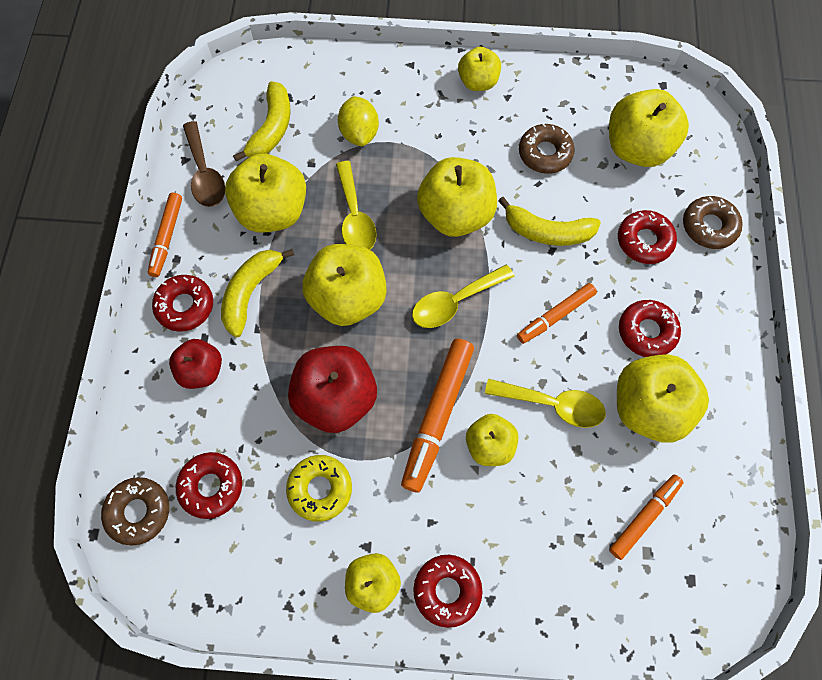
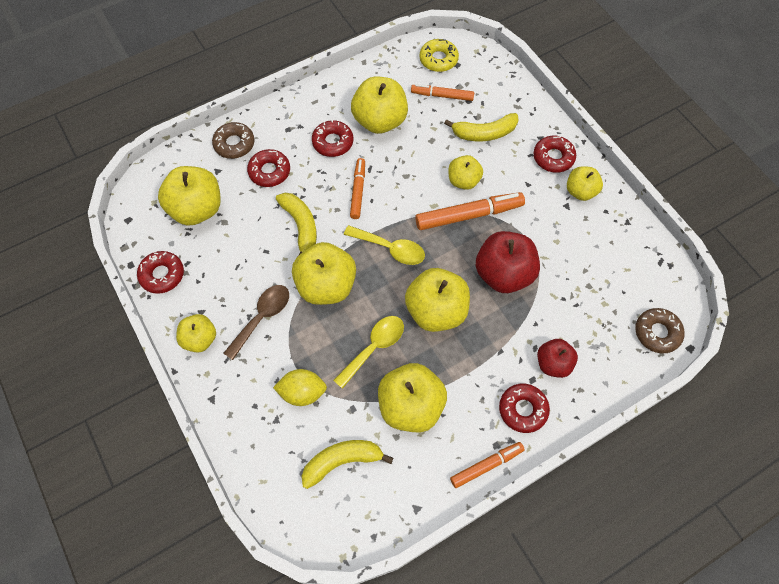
camera: 125 degrees left, 5 degrees down
(205, 174) = (417, 481): brown spoon -> brown spoon (262, 317)
(211, 486) = (609, 304): red donut -> red donut (162, 275)
(251, 292) = (480, 374): yellow banana -> yellow banana (484, 133)
(320, 489) = (559, 247): yellow donut -> yellow donut (438, 59)
(359, 133) = (302, 392): yellow lemon -> yellow lemon turned 45 degrees clockwise
(545, 153) = (237, 260): brown donut -> none
(553, 404) = (415, 164): yellow spoon -> none
(555, 316) = (358, 191): orange marker -> orange marker turned 105 degrees counterclockwise

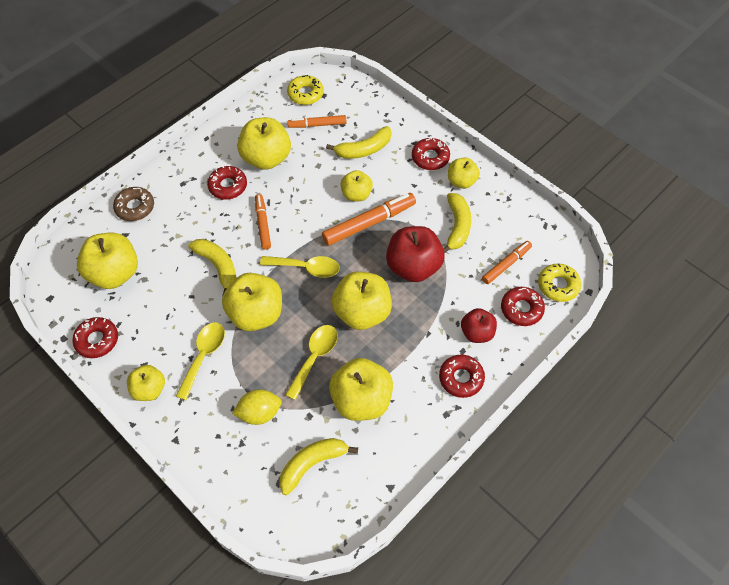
camera: 15 degrees left, 5 degrees down
(262, 317) = (204, 356): brown spoon -> yellow spoon
(269, 171) = (175, 225): red donut -> red donut (521, 309)
(486, 465) = (442, 434): orange marker -> orange marker (506, 264)
(563, 240) = (457, 226): none -> yellow banana
(657, 333) = (558, 285): brown donut -> yellow donut

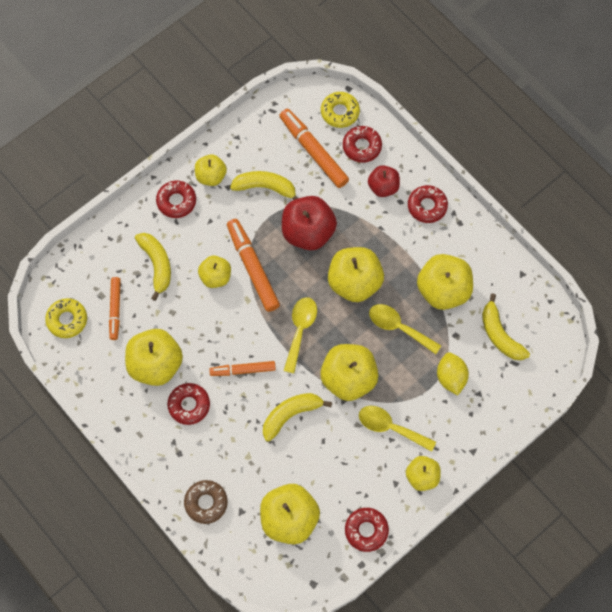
camera: 85 degrees left, 10 degrees up
(506, 264) = (313, 151): orange marker -> orange marker, size x1.61

